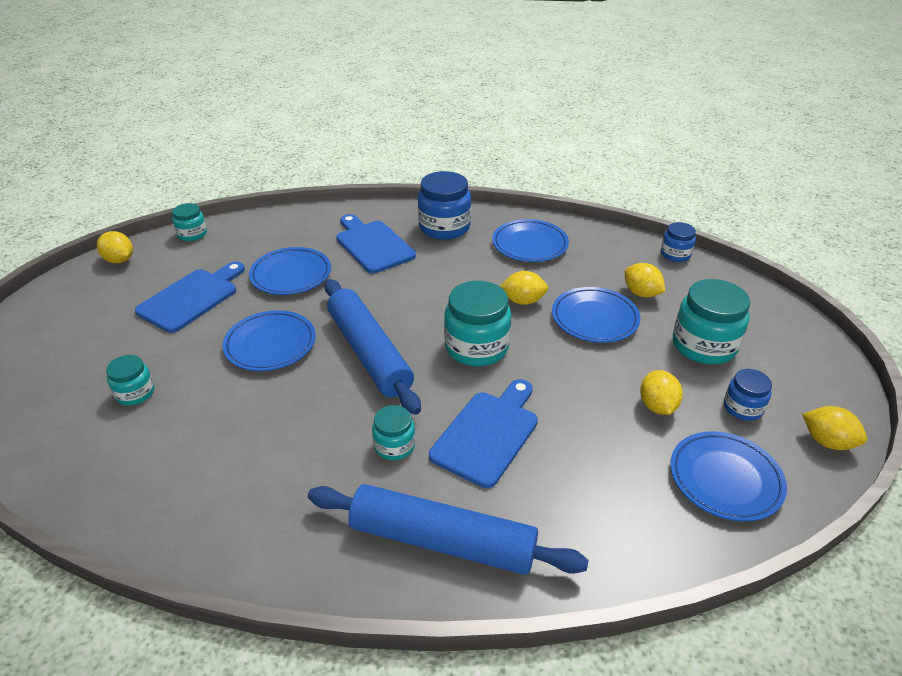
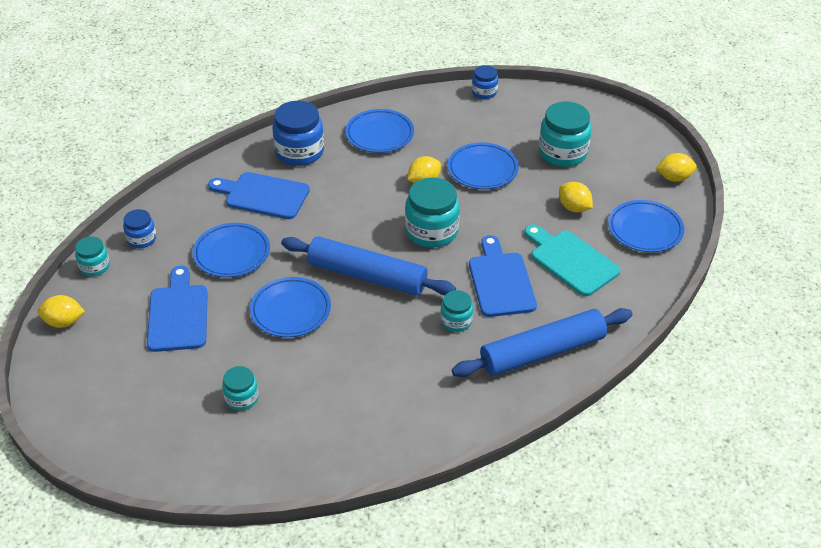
camera: 40 degrees left, 5 degrees up
(591, 460) = (571, 261): none -> turquoise cutting board
(641, 293) = (492, 135): yellow lemon -> none
(742, 408) = (618, 182): blue jar -> blue jar (141, 239)

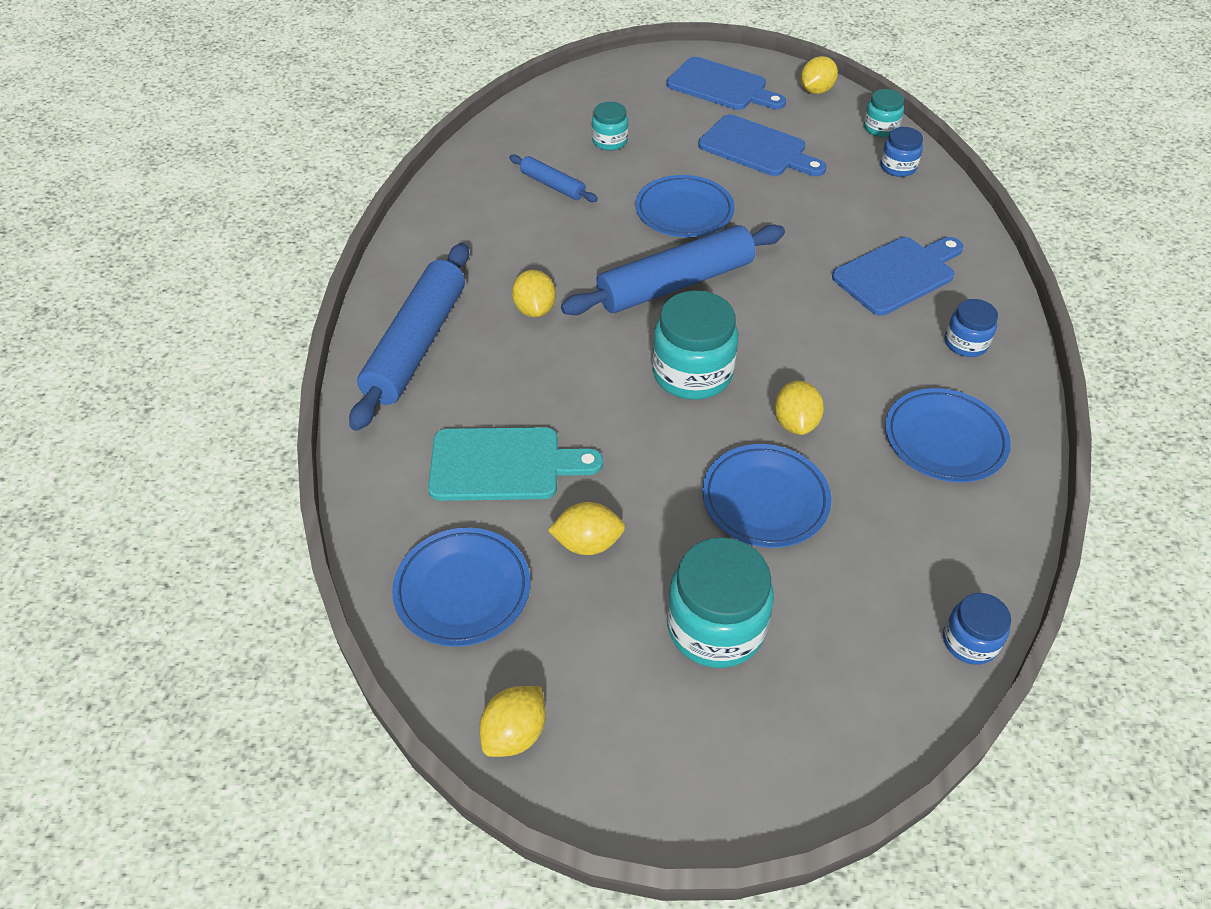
camera: 130 degrees right, 5 degrees up
(232, 253) = (813, 211): blue plate -> none
(299, 152) = (965, 343): blue jar -> blue jar, size x0.56
(328, 394) = (552, 185): none -> blue rolling pin
(456, 321) = (535, 309): turquoise jar -> yellow lemon
(500, 281) = (547, 379): blue cutting board -> blue cutting board (721, 86)

